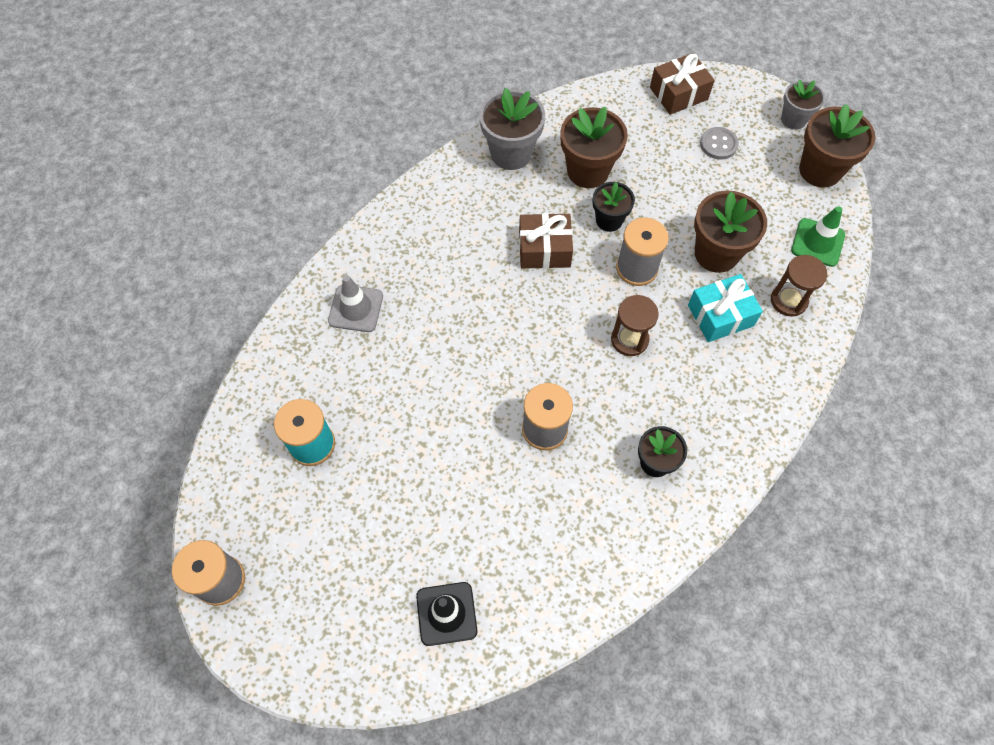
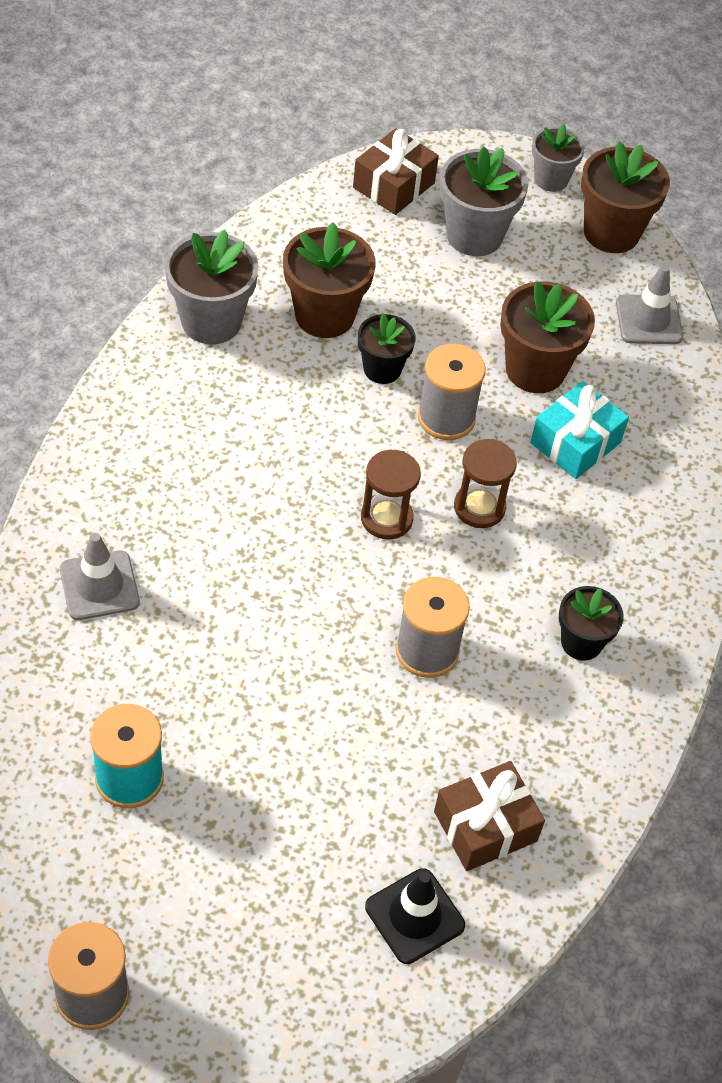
camera: 30 degrees left, 10 degrees down
(544, 249) = (317, 431): brown gift -> brown gift (485, 826)
(718, 144) = (474, 235): grey button -> grey flower pot
(788, 300) = (647, 399): brown hourglass -> brown hourglass (386, 518)
(817, 242) = (648, 320): green traffic cone -> grey traffic cone

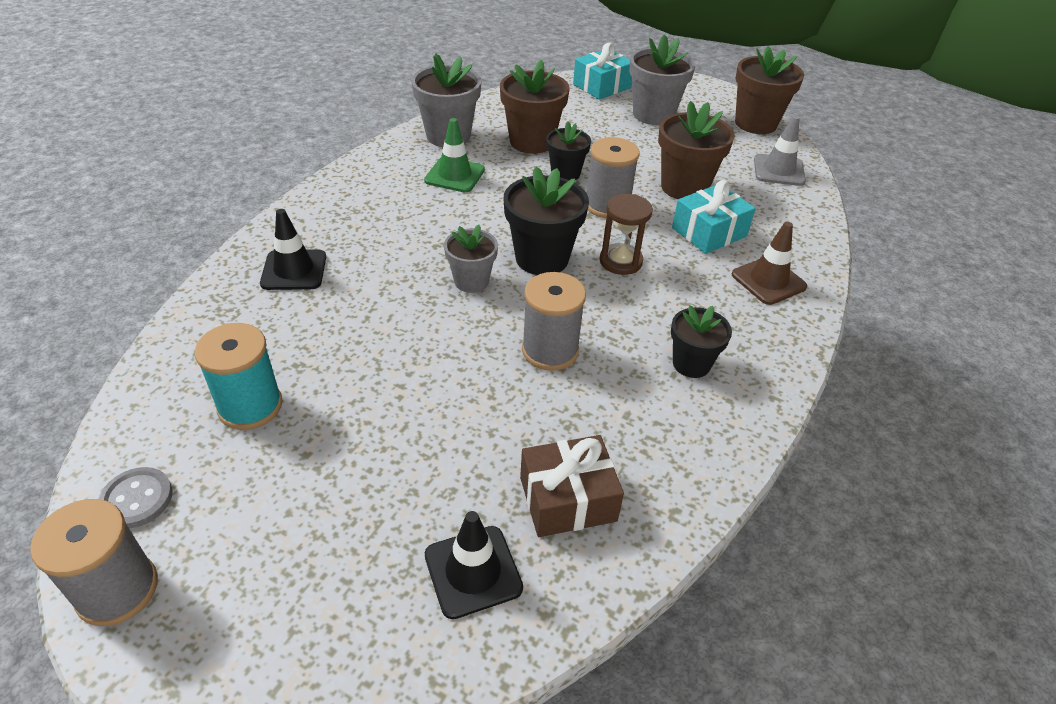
camera: 15 degrees right, 10 degrees down
(63, 903) = (137, 499): none -> grey button
(99, 586) = (294, 270): grey traffic cone -> black traffic cone
(242, 394) = (455, 175): none -> green traffic cone
(386, 518) = (542, 258): brown hourglass -> black flower pot
(393, 185) = (602, 86): brown gift -> turquoise gift
(551, 179) = (715, 94): grey flower pot -> grey flower pot (471, 281)
(652, 509) = (768, 281): none -> brown traffic cone

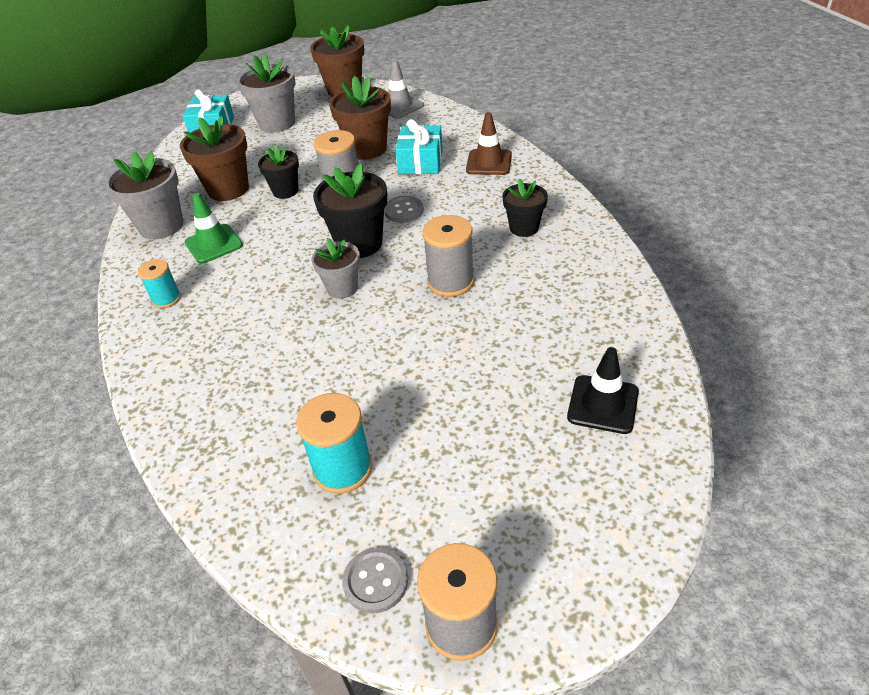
camera: 45 degrees left, 0 degrees up
(294, 270) = (212, 382): black traffic cone -> none
(367, 190) = (166, 299): none -> turquoise spool
(567, 499) = (582, 334): brown gift -> none
(620, 261) = (404, 211): brown hourglass -> grey button

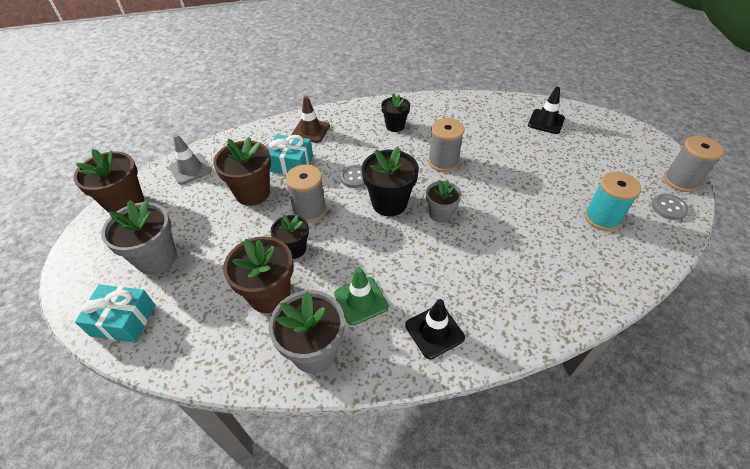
camera: 85 degrees left, 5 degrees up
(166, 299) = (434, 331): turquoise spool -> black traffic cone

